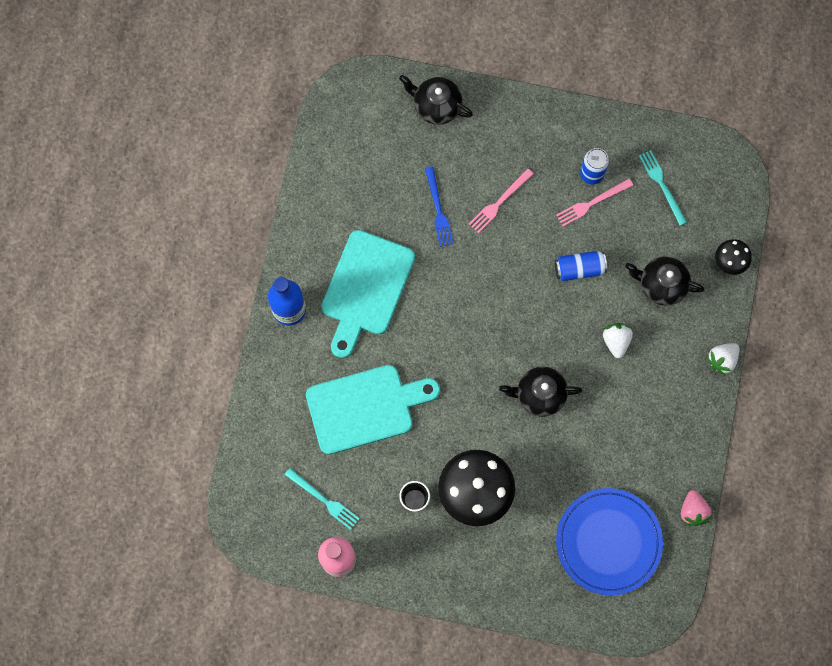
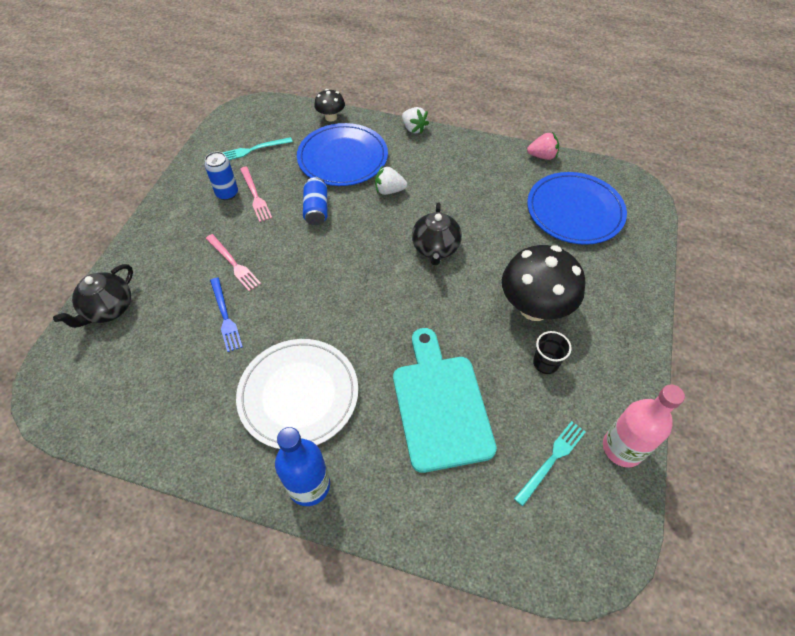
camera: 85 degrees left, 20 degrees down
(365, 288) = (298, 394): turquoise cutting board -> white plate
(438, 209) = (225, 316): blue fork -> blue fork turned 75 degrees clockwise
(661, 285) = (342, 158): black teapot -> blue plate

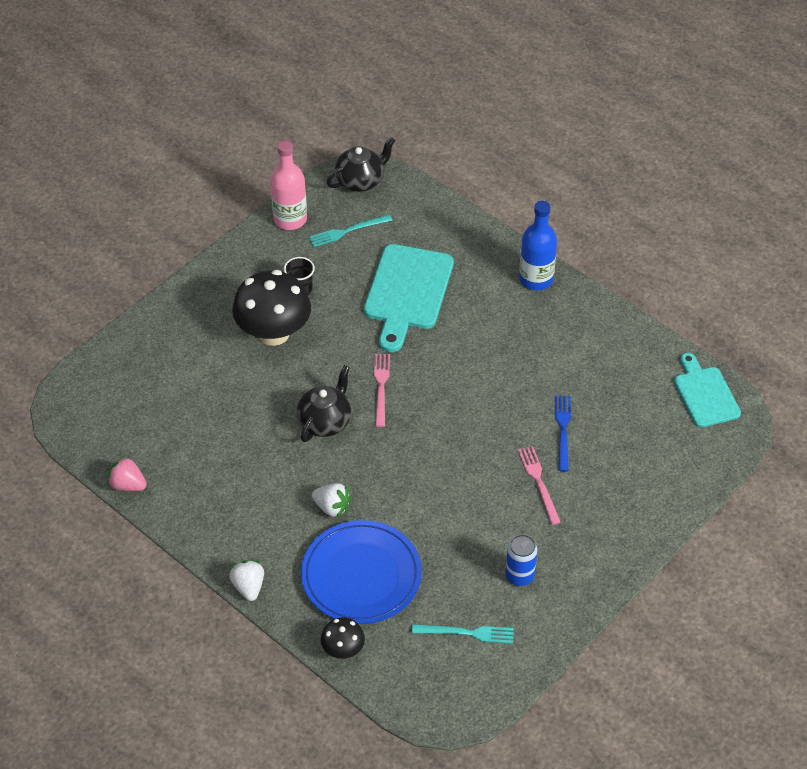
camera: 155 degrees left, 5 degrees down
(85, 409) = (705, 394): none -> turquoise cutting board
(109, 309) = (676, 479): black teapot -> black teapot (360, 181)
(255, 195) = (487, 560): pink fork -> pink fork (381, 387)
(298, 394) = (519, 340): white plate -> none
(316, 209) = (425, 514): blue can -> none
(574, 211) = (154, 407): blue plate -> none

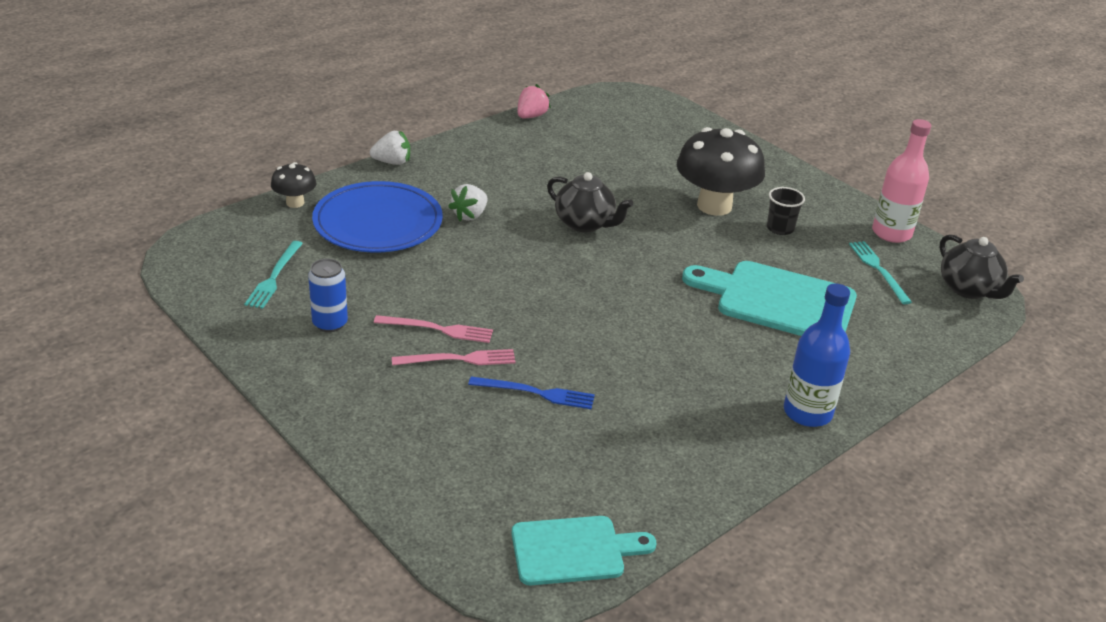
camera: 95 degrees right, 15 degrees down
(381, 387) = (629, 264): pink fork -> pink fork (438, 329)

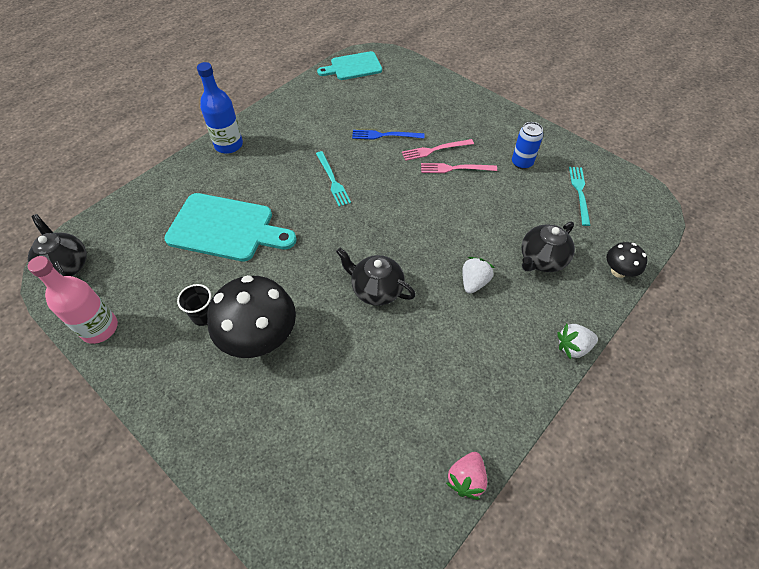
camera: 175 degrees right, 20 degrees up
(378, 222) = (541, 259): blue plate -> black teapot
(878, 270) = (133, 276): turquoise fork -> turquoise fork (332, 180)

